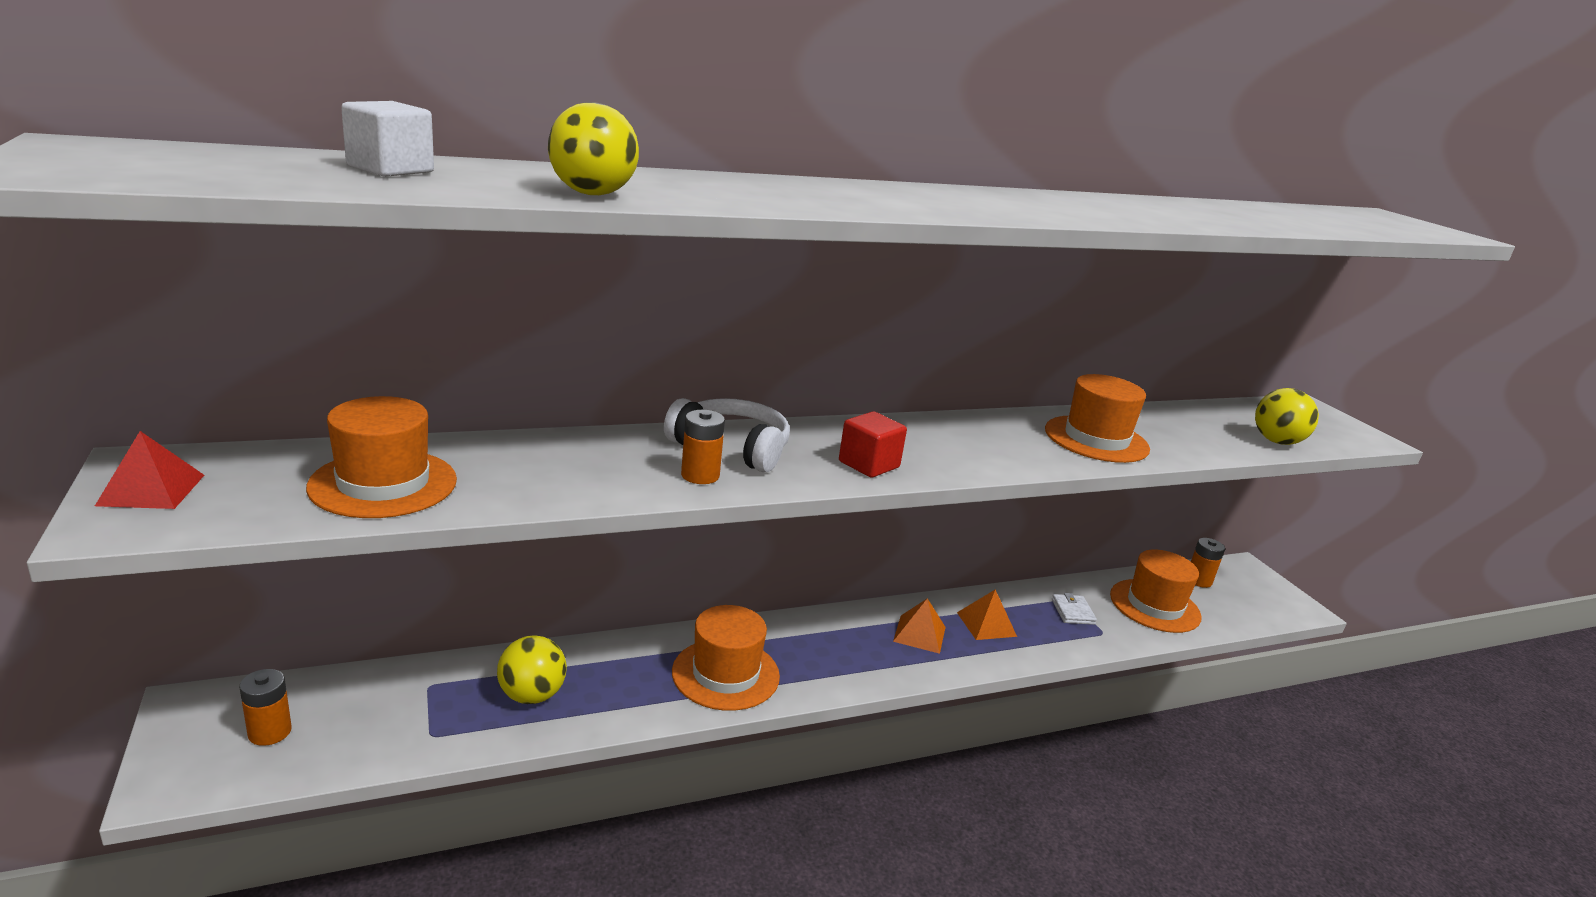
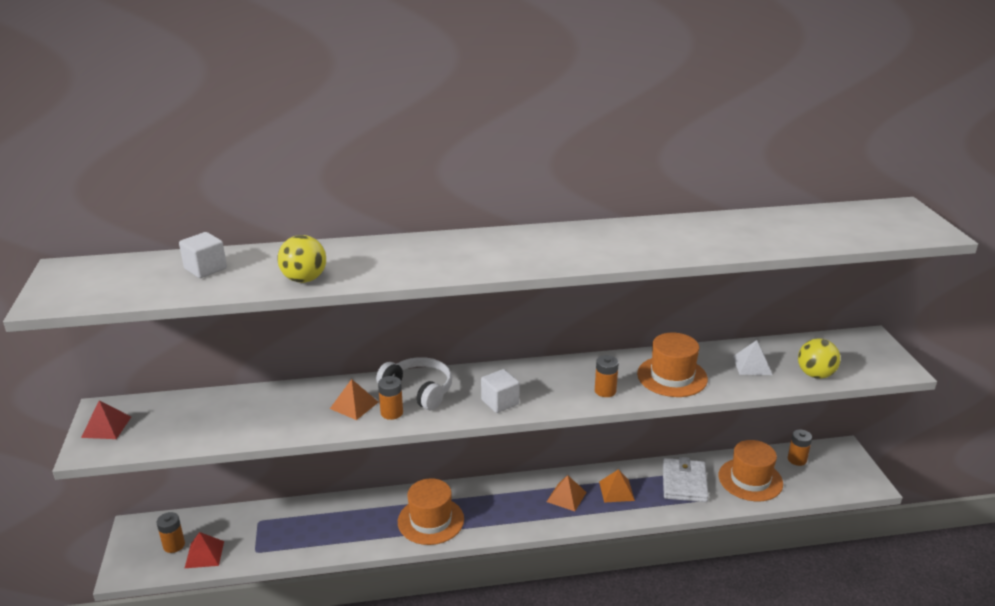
camera: 15 degrees right, 5 degrees up
(332, 745) = (204, 554): none -> red pyramid
(383, 484) = (217, 421): orange hat -> none
(532, 695) = (314, 530): yellow ball -> none
(631, 464) = (354, 405): none -> orange pyramid
(869, 464) = (500, 402): red cube -> white cube
(1016, 453) = (605, 391): none -> orange battery
(1072, 612) = (684, 483): white wallet -> white wallet, size x1.85
(1190, 429) = (752, 365): none -> white pyramid

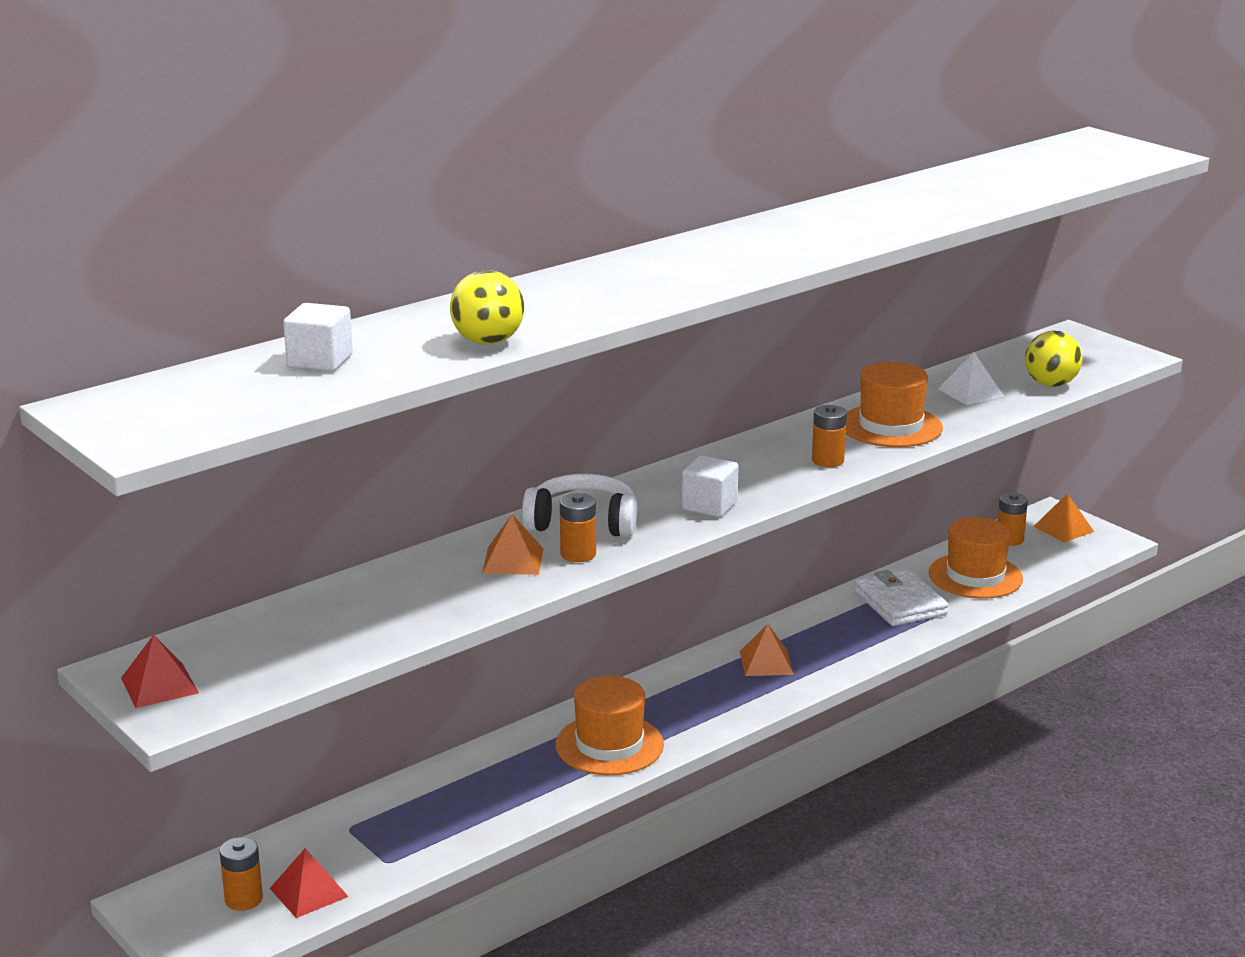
camera: 30 degrees left, 5 degrees down
(616, 491) = (824, 637): orange pyramid -> orange pyramid (1063, 529)

